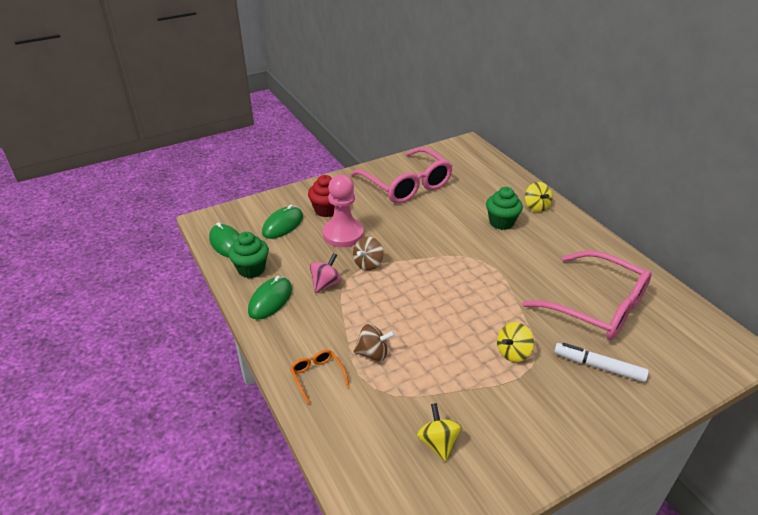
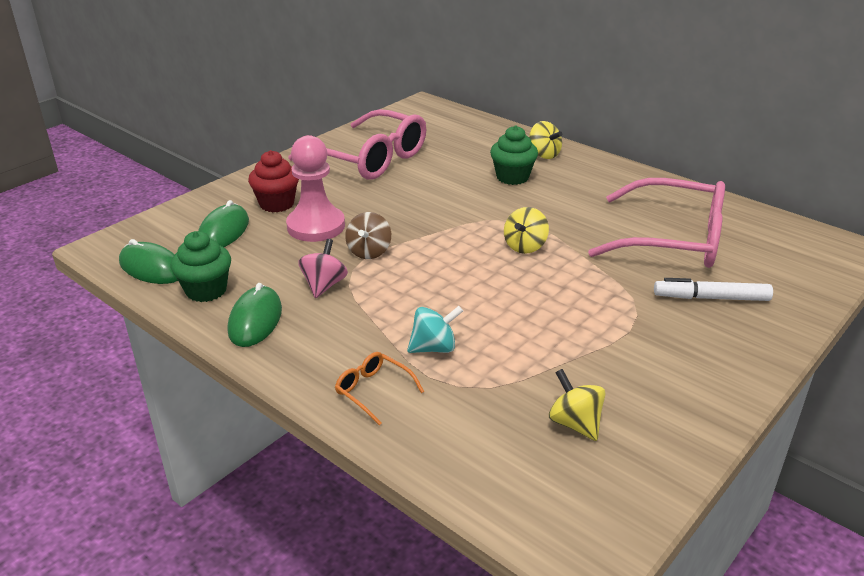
camera: 20 degrees left, 5 degrees down
(373, 353) = (434, 348): brown spinning top -> turquoise spinning top
(513, 352) = (607, 307): yellow spinning top -> yellow spinning top (525, 246)

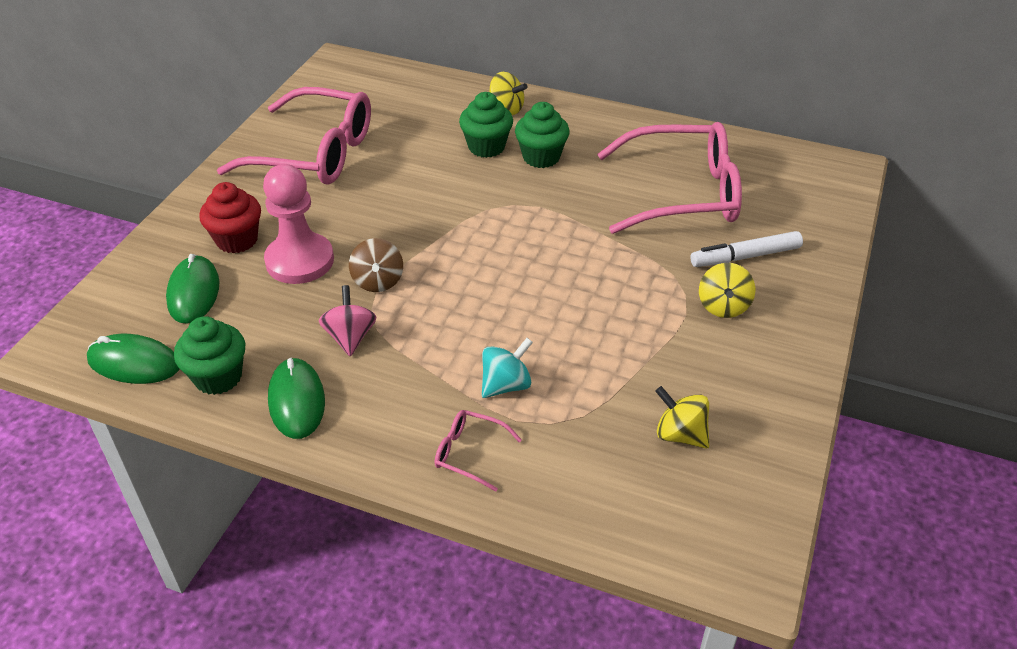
camera: 20 degrees left, 10 degrees up
(373, 391) = (469, 453): orange glasses -> pink glasses
(525, 246) = (540, 236): yellow spinning top -> yellow spinning top (723, 306)
(556, 192) = (541, 157): none -> green cupcake

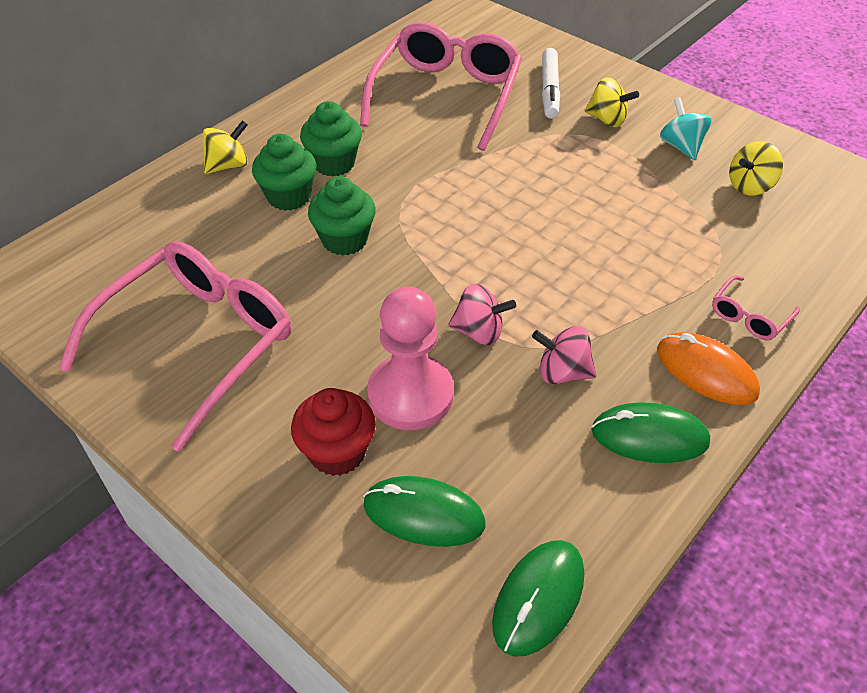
camera: 70 degrees left, 5 degrees up
(218, 377) = (591, 506): green cupcake -> green cupcake (344, 240)
(378, 281) = (479, 332): brown spinning top -> pink spinning top
(383, 429) = (706, 372): none -> orange mouse
(506, 385) = (667, 271): turquoise spinning top -> turquoise spinning top (681, 146)

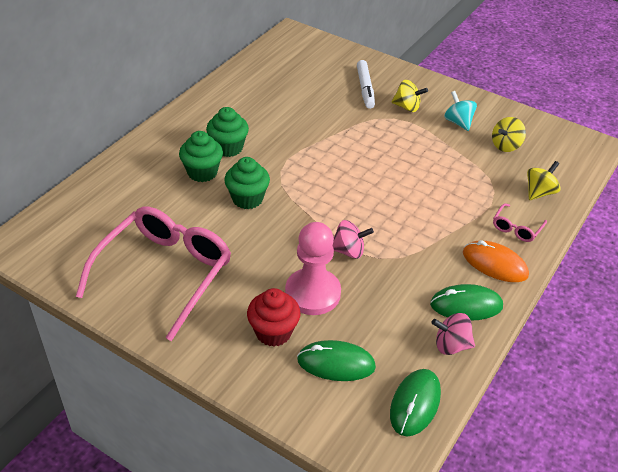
camera: 10 degrees left, 5 degrees down
(228, 165) = (154, 154): yellow spinning top -> yellow spinning top (539, 192)
(446, 96) = (295, 97): pink glasses -> none
(562, 372) = (406, 272): pink spinning top -> pink spinning top (451, 345)

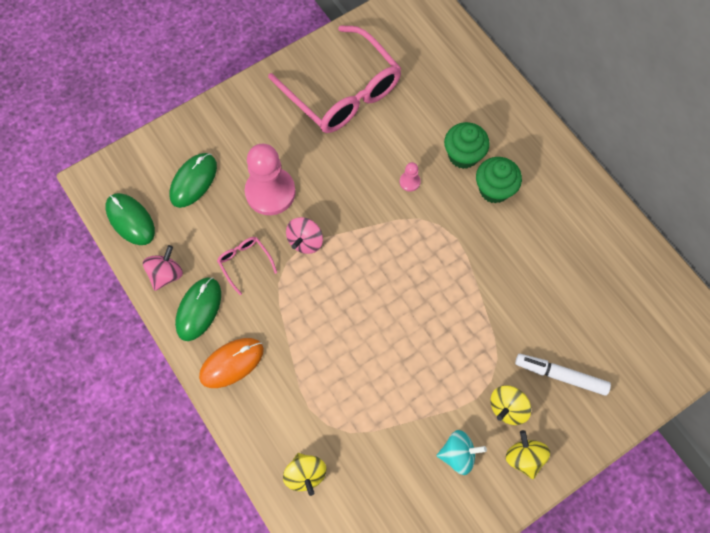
camera: 115 degrees right, 25 degrees up
(247, 199) = (409, 182): green cupcake -> pink pawn
(273, 332) = (244, 149): red cupcake -> none
(505, 146) = (395, 486): yellow spinning top -> yellow spinning top (524, 457)
(516, 228) = (266, 414): pink glasses -> pink glasses (245, 263)

